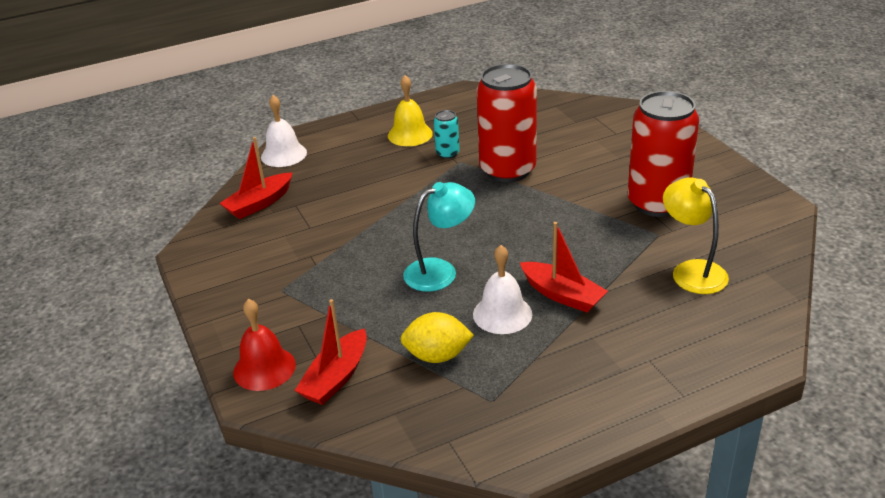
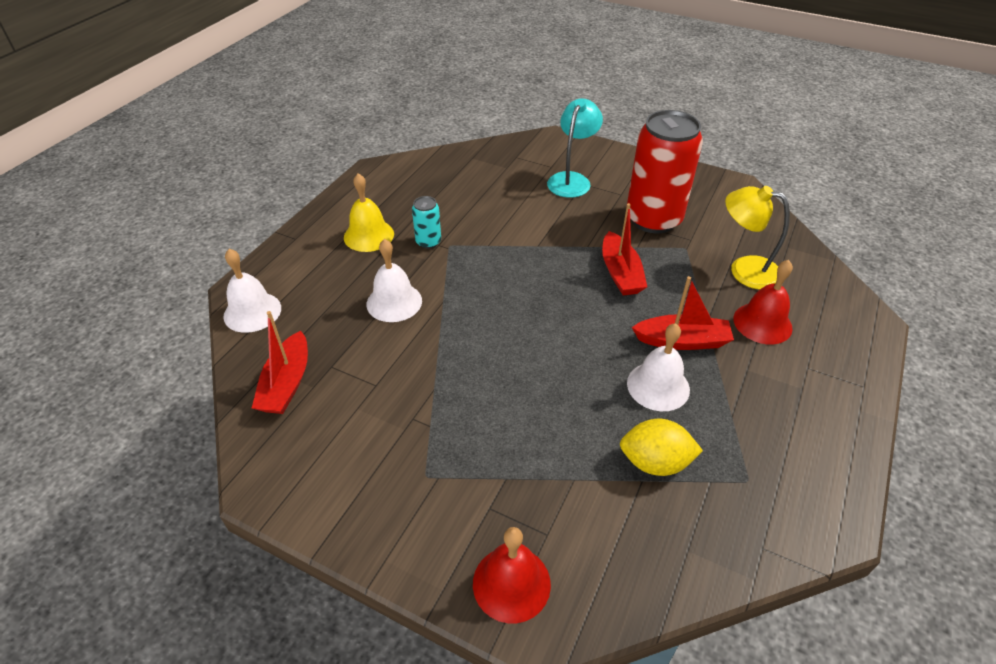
camera: 40 degrees left, 10 degrees up
(336, 377) = (594, 546): red boat -> red boat (620, 273)
(378, 183) = (394, 302): none -> white bell
(437, 356) = (655, 462): yellow lemon -> yellow lemon turned 45 degrees clockwise
(440, 271) = (558, 370): turquoise lamp -> turquoise lamp (572, 180)
(507, 170) = (501, 237): red can -> none
(652, 313) = (762, 323): none -> red bell

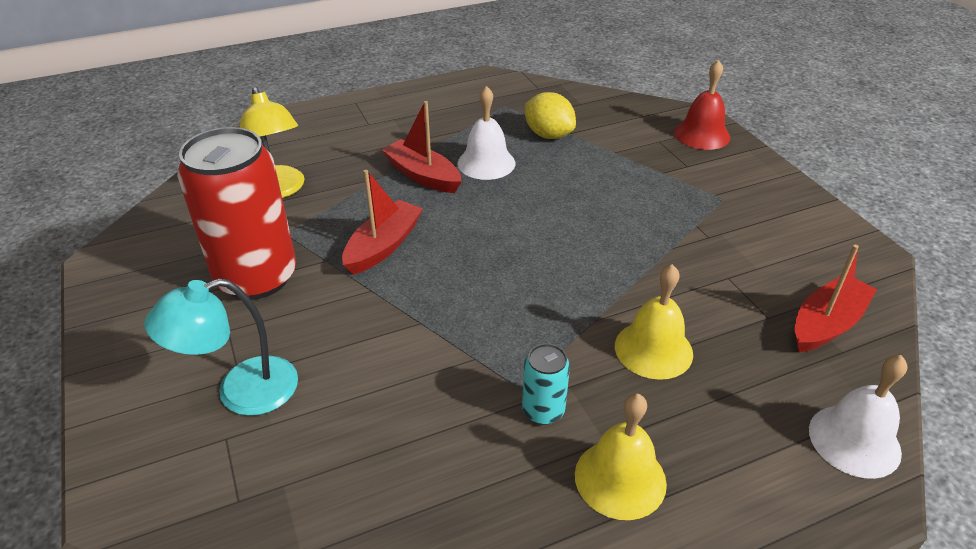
camera: 140 degrees left, 5 degrees down
(394, 302) = (653, 349): white bell -> yellow bell
(762, 323) = (344, 155): red bell -> none

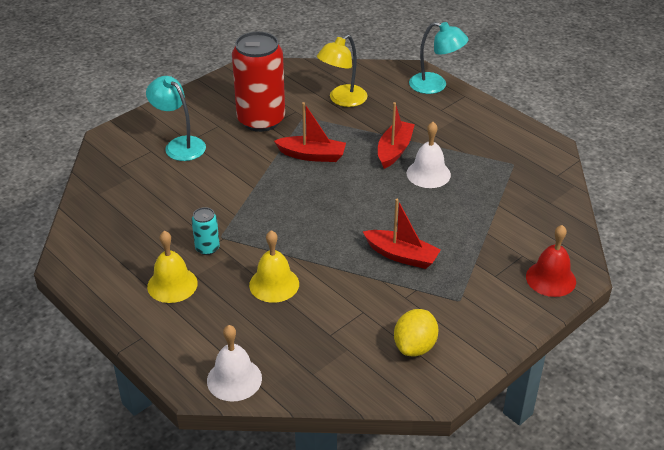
camera: 70 degrees right, 0 degrees up
(317, 115) = (435, 85): none -> turquoise lamp
(548, 135) = (487, 195): yellow lemon -> yellow lemon (415, 346)
(826, 324) = (337, 364): red boat -> red boat (401, 255)

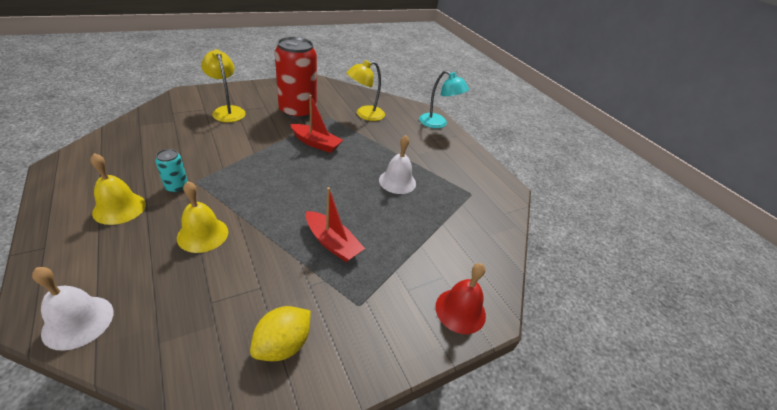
camera: 10 degrees right, 0 degrees up
(179, 145) = (227, 111): turquoise lamp -> yellow lamp
(394, 150) = (381, 157): red boat -> none

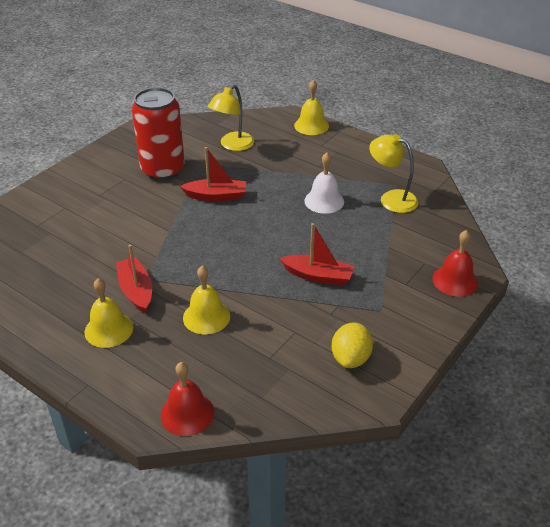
camera: 20 degrees left, 0 degrees up
(78, 322) = (187, 413): white bell -> red bell
(177, 187) = (136, 291): turquoise can -> red boat
(227, 111) = (91, 199): yellow lamp -> yellow lamp (391, 199)
(438, 124) = (311, 125): turquoise lamp -> yellow bell

